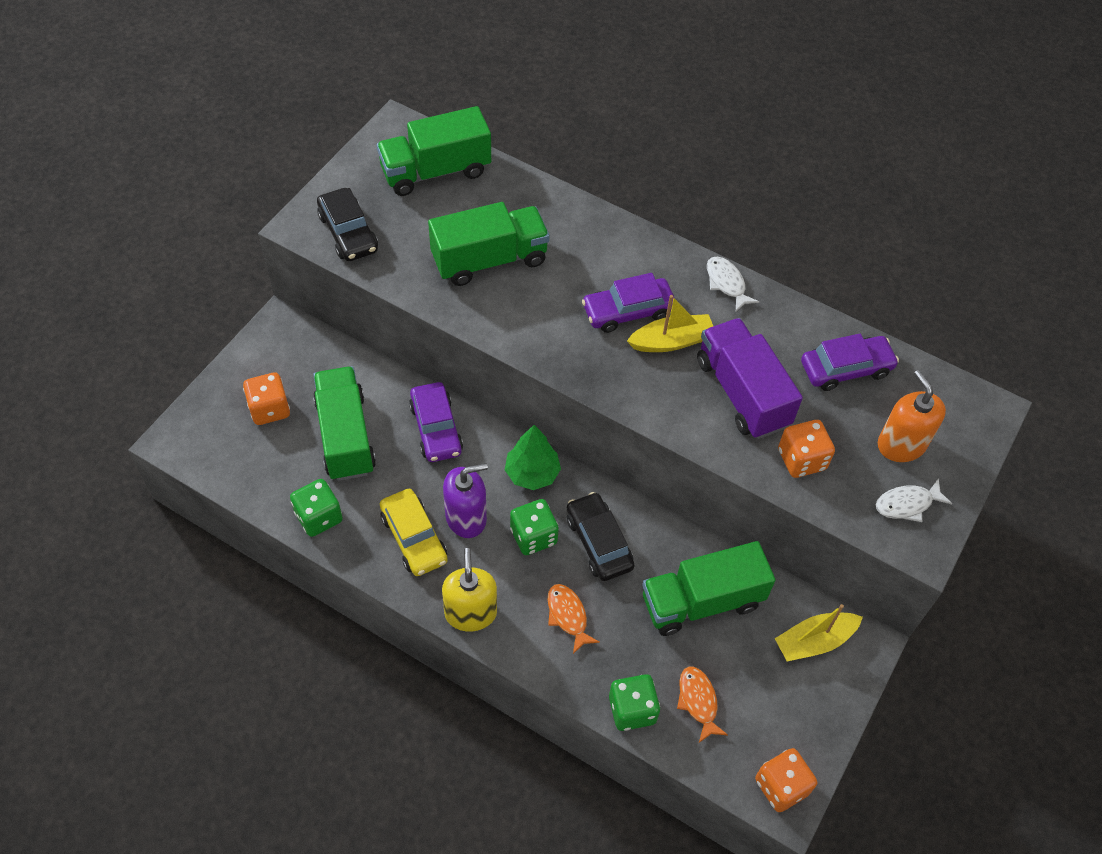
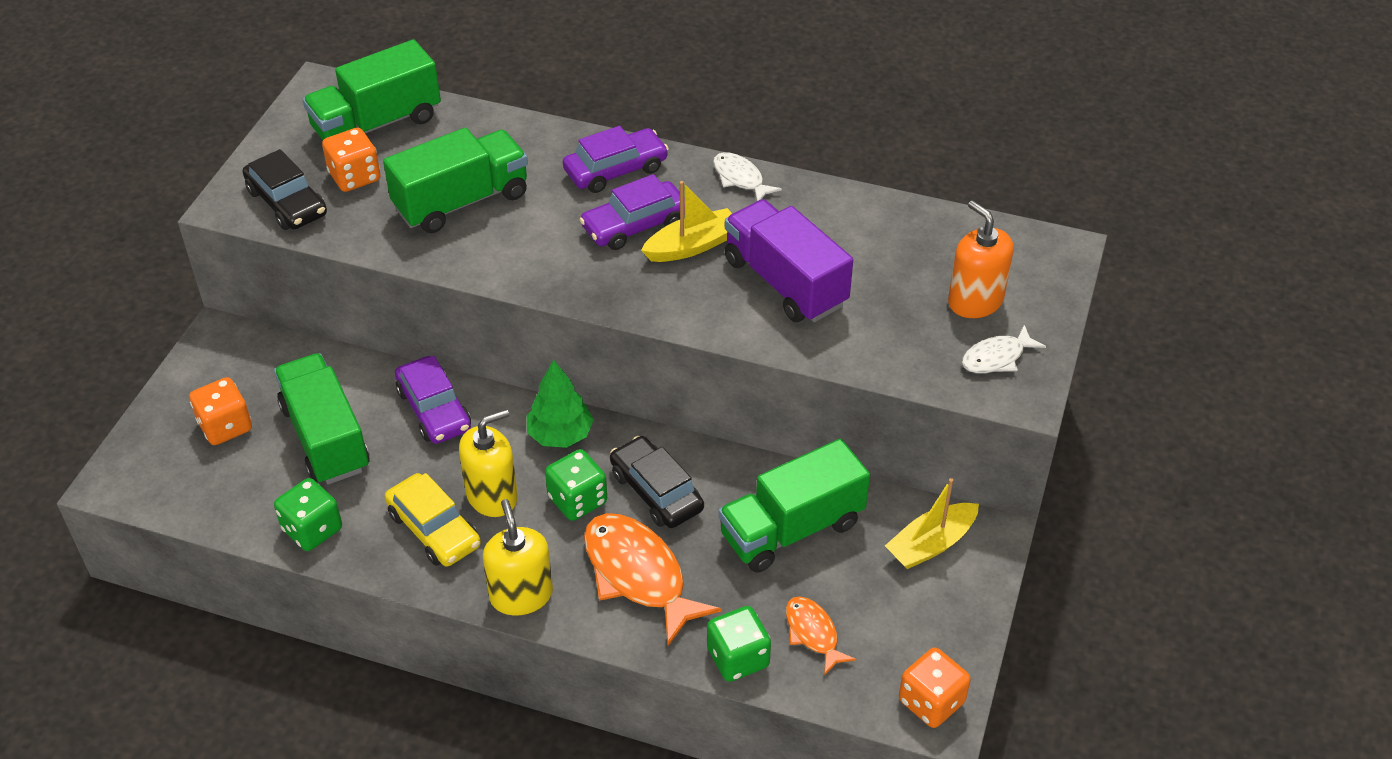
camera: 10 degrees left, 10 degrees down
(466, 517) = (492, 496): purple soap dispenser -> yellow soap dispenser
(568, 616) = (638, 575): orange fish -> orange fish, size x1.86
(801, 459) = (868, 336): orange dice -> orange dice (355, 177)
(846, 369) = (895, 238): purple car -> purple car (616, 170)

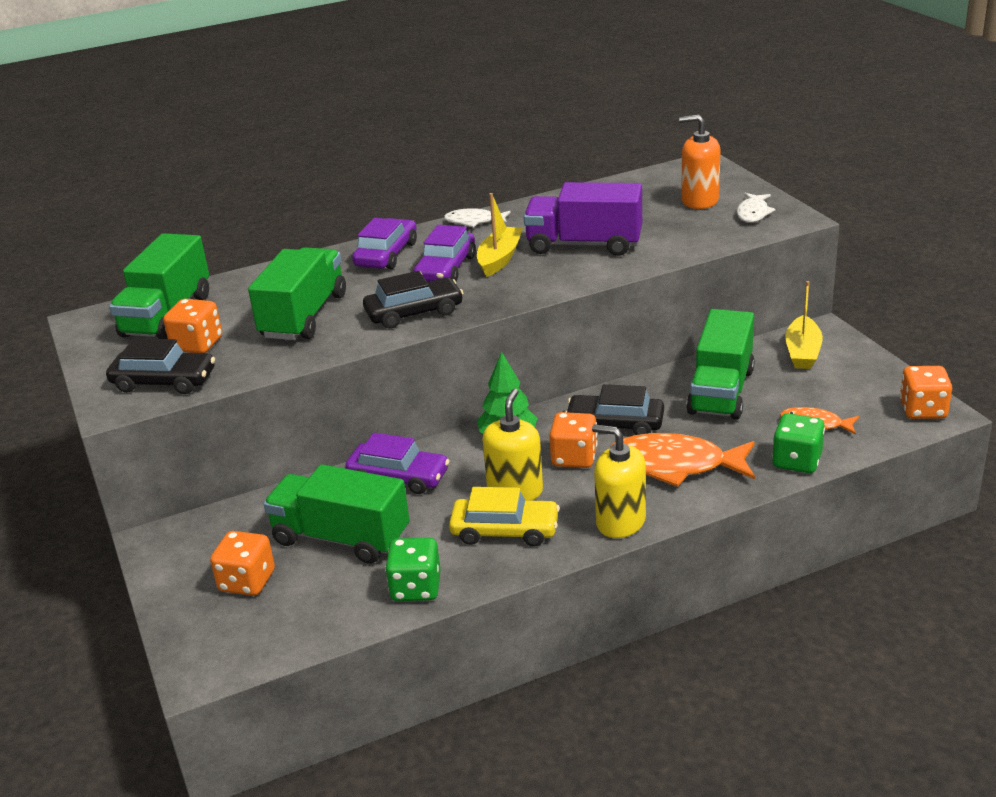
camera: 40 degrees left, 15 degrees down
(540, 262) = (414, 313): none -> black car
(577, 500) = (574, 458): green dice -> orange dice

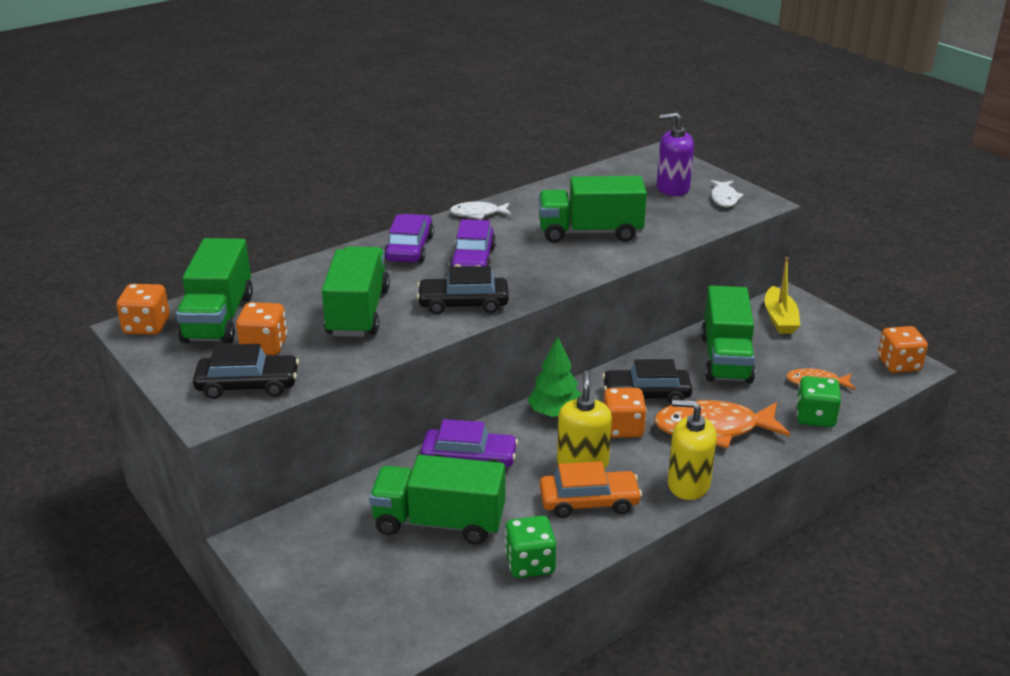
camera: 15 degrees left, 0 degrees up
(247, 581) = (365, 573): orange dice -> orange dice (147, 326)
(414, 313) = (463, 304): black car -> black car turned 150 degrees counterclockwise
(499, 259) = (519, 249): yellow boat -> none
(505, 531) = (589, 502): yellow car -> orange car
(584, 245) = (590, 232): purple truck -> green truck
(699, 200) = (672, 188): orange soap dispenser -> purple soap dispenser

